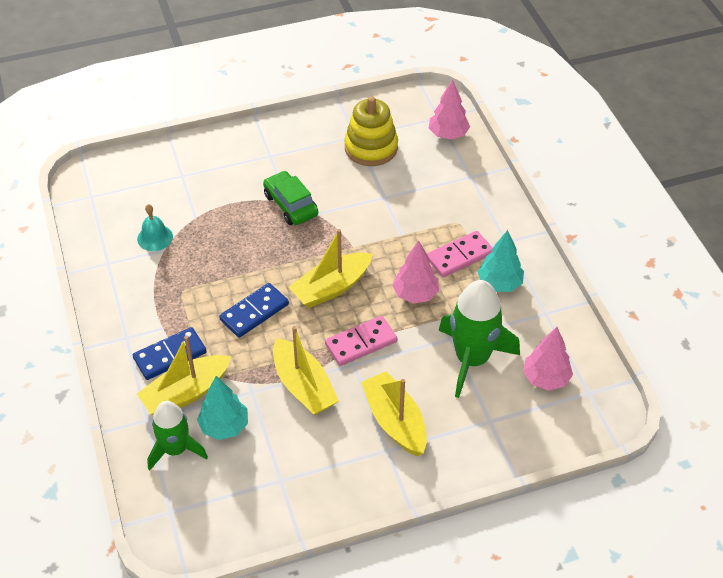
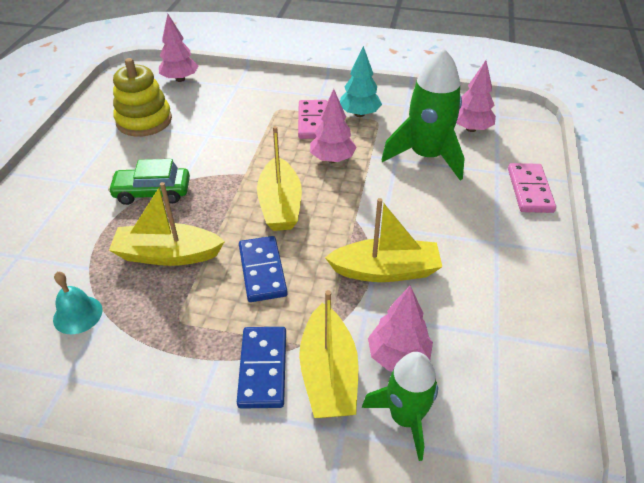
camera: 60 degrees left, 5 degrees down
(224, 426) = (398, 356): turquoise tree -> pink tree
(361, 343) = (361, 211): pink domino -> pink domino (530, 190)
(395, 421) = (466, 225): yellow boat -> yellow boat (167, 254)

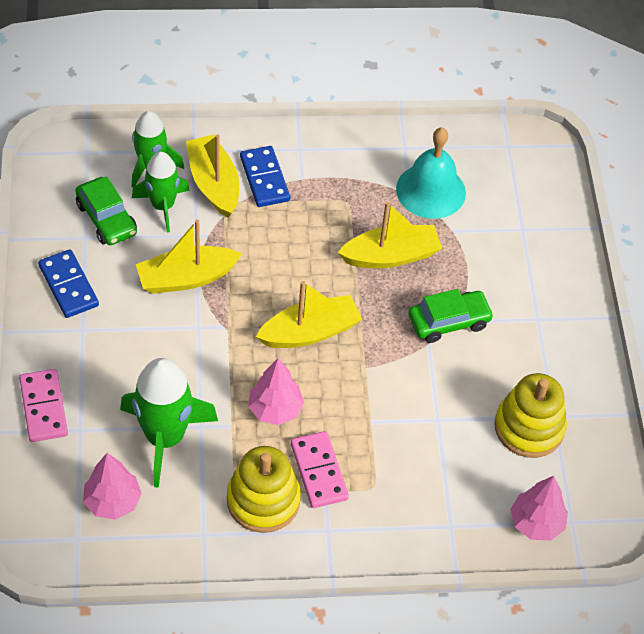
camera: 160 degrees right, 10 degrees up
(77, 314) = (430, 190): turquoise bell -> turquoise bell, size x1.76
(262, 271) = (297, 256): blue domino -> blue domino (68, 286)
(280, 205) = (310, 332): yellow boat -> yellow boat turned 90 degrees clockwise
(359, 114) = (263, 500): turquoise tree -> yellow stacking toy
(398, 356) = (163, 206): pink tree -> green rocket
(469, 353) = (106, 219): none -> green car

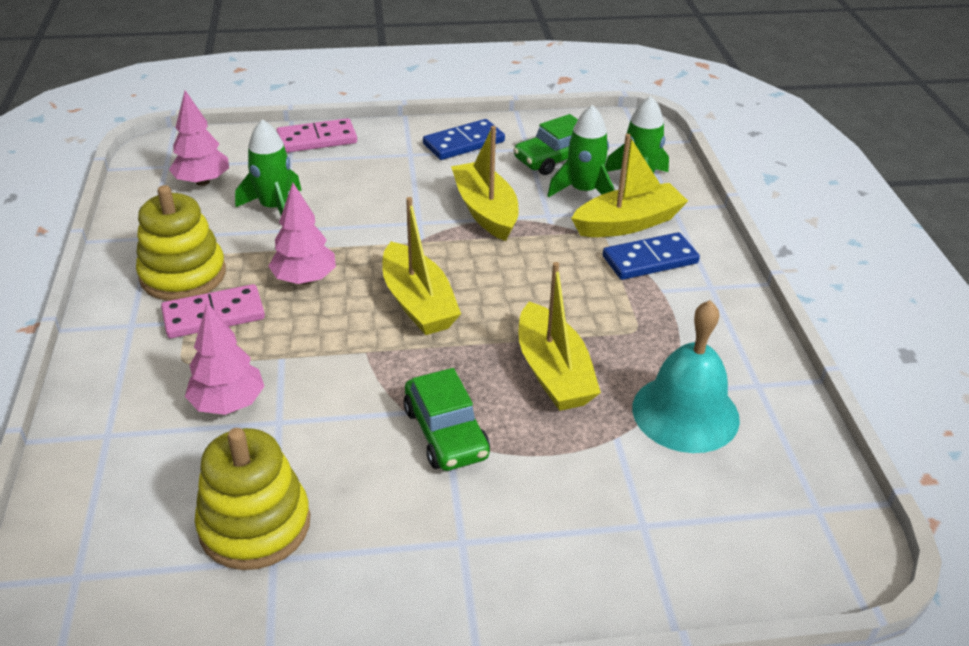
camera: 90 degrees right, 15 degrees down
(165, 437) = (274, 208): green rocket -> green rocket, size x0.65
(536, 523) = (85, 530): pink tree -> pink tree (228, 404)

